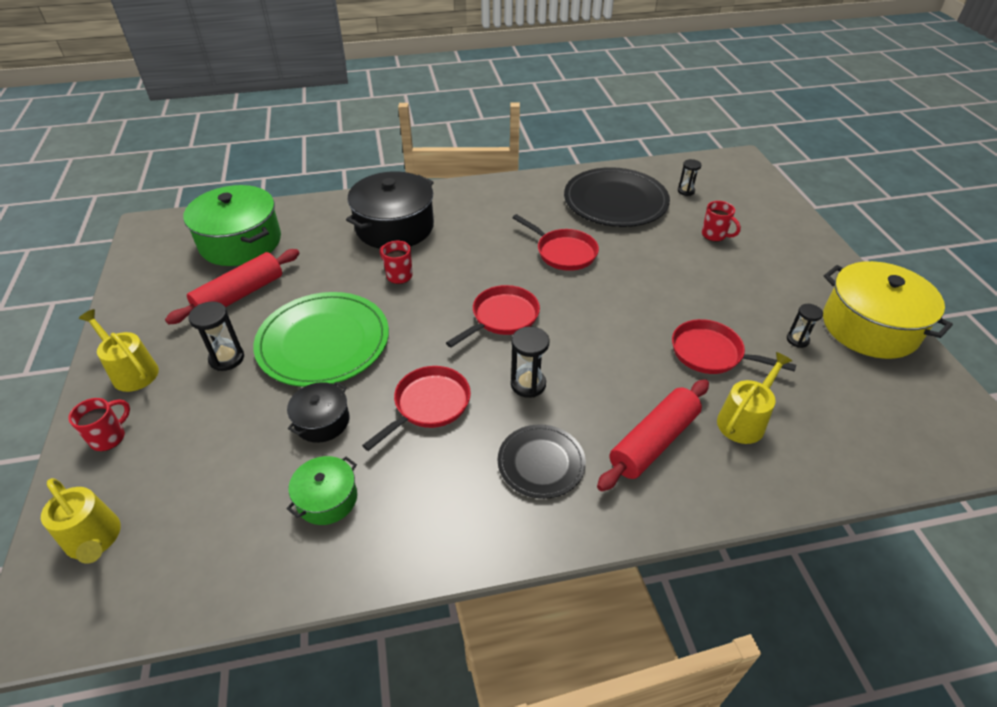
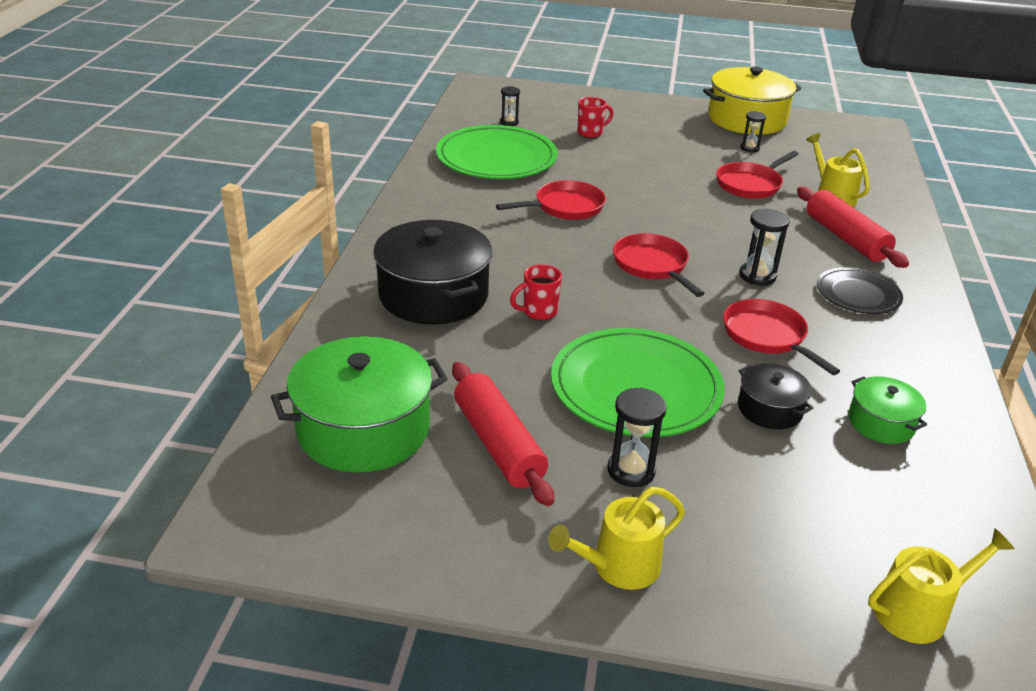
camera: 70 degrees left, 10 degrees down
(109, 437) = (746, 594): red mug -> none
(615, 201) = (496, 158): black plate -> green plate

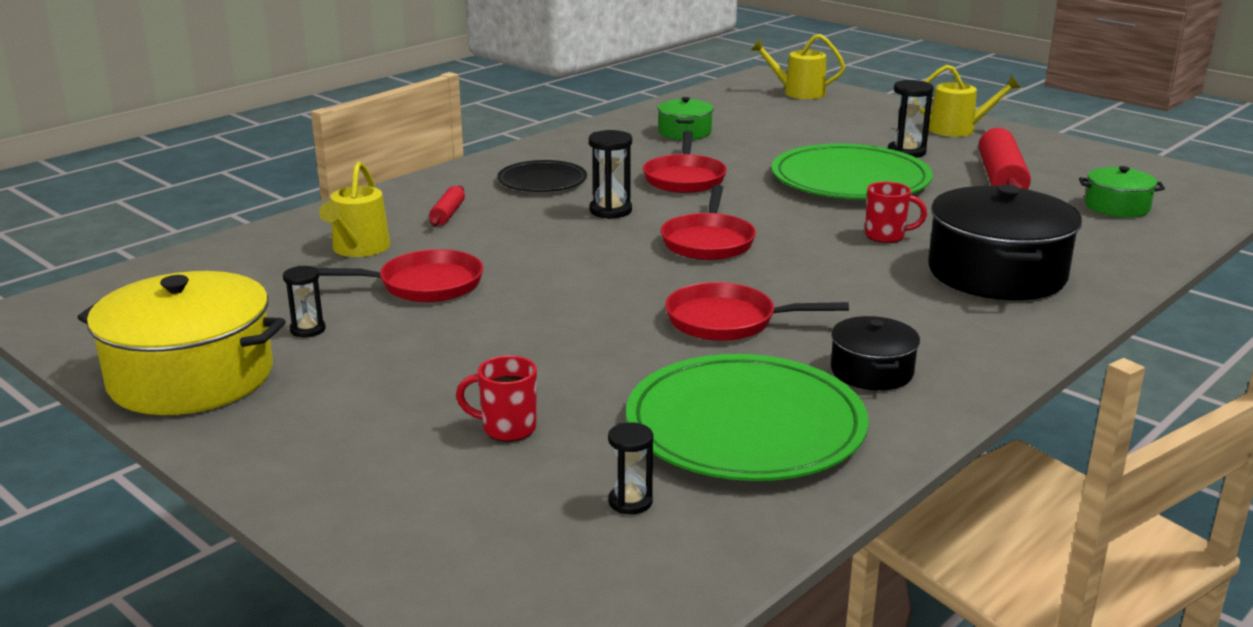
camera: 145 degrees left, 10 degrees down
(363, 429) = (1117, 207): green pot -> green pot, size x0.52
(770, 409) = (756, 151): black pot -> black pot (871, 371)
(846, 238) = (447, 214): red rolling pin -> red rolling pin, size x0.50

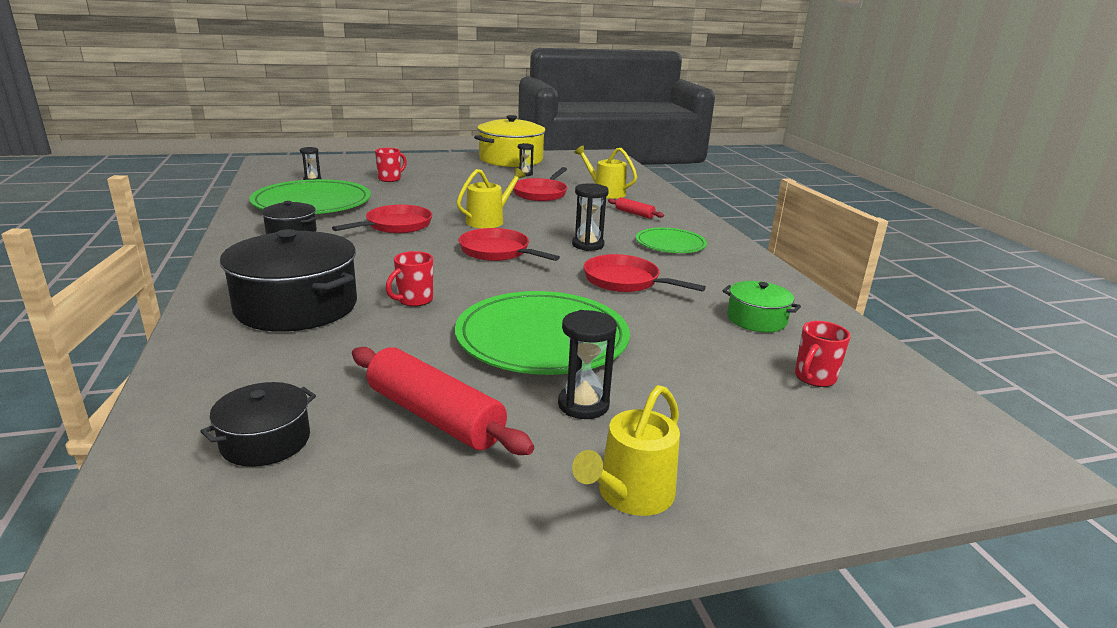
camera: 120 degrees right, 0 degrees up
(542, 181) = (670, 244): black plate -> green plate
(753, 112) = (814, 378): none -> red mug
(799, 93) = (906, 449): yellow watering can -> yellow watering can (488, 221)
(1117, 207) = (265, 441): green pot -> black pot

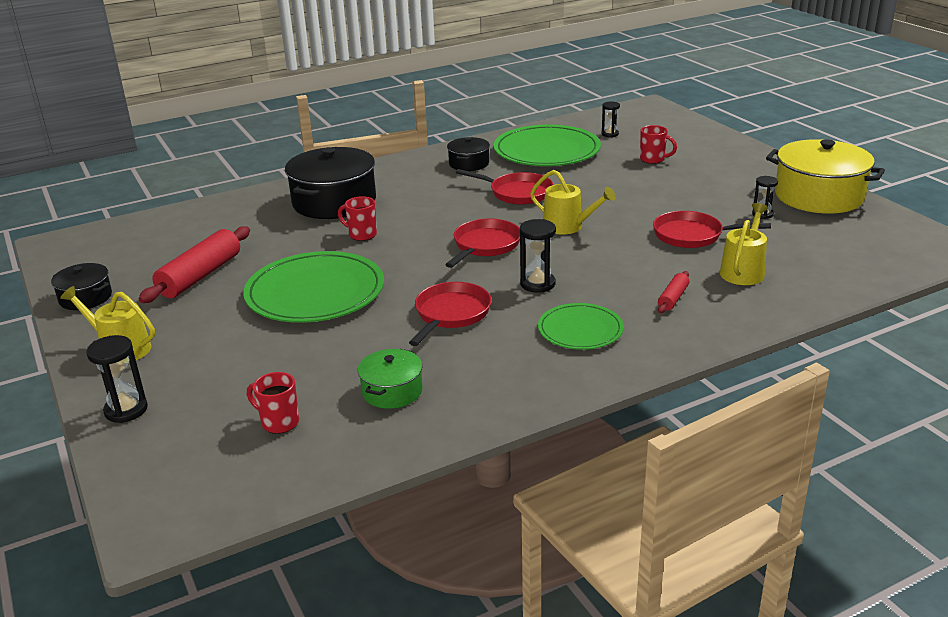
camera: 80 degrees right, 5 degrees up
(265, 441) = (172, 238): black pot -> black pot (85, 297)
(583, 405) = (219, 321): black hourglass -> black hourglass (126, 410)

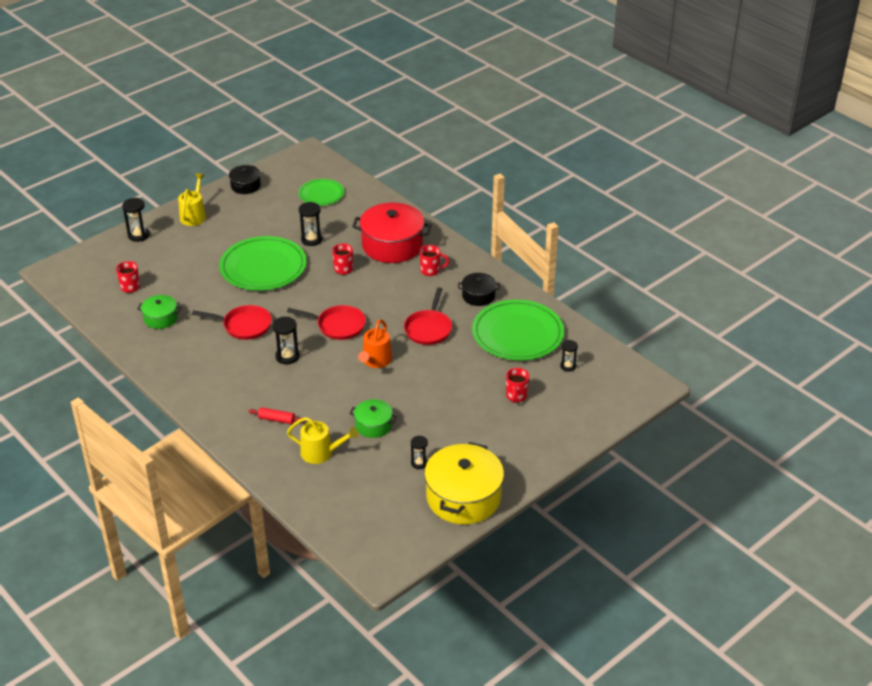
camera: 75 degrees right, 10 degrees up
(200, 276) = (277, 218): red rolling pin -> none
(277, 253) = (311, 239): none -> black hourglass
(334, 202) = (392, 245): black pot -> red pot
(404, 184) = (431, 270): none -> red mug
(567, 226) = (375, 361): yellow watering can -> orange watering can
(580, 330) = (231, 381): green plate -> green plate (321, 194)
(692, 235) = (373, 425): red pan -> green pot

